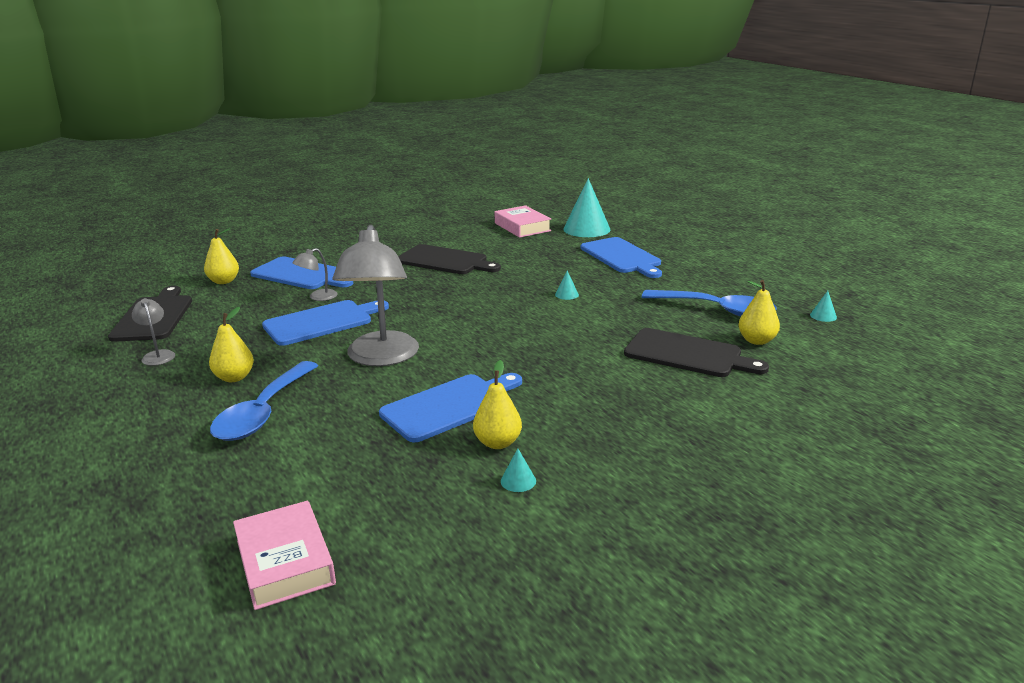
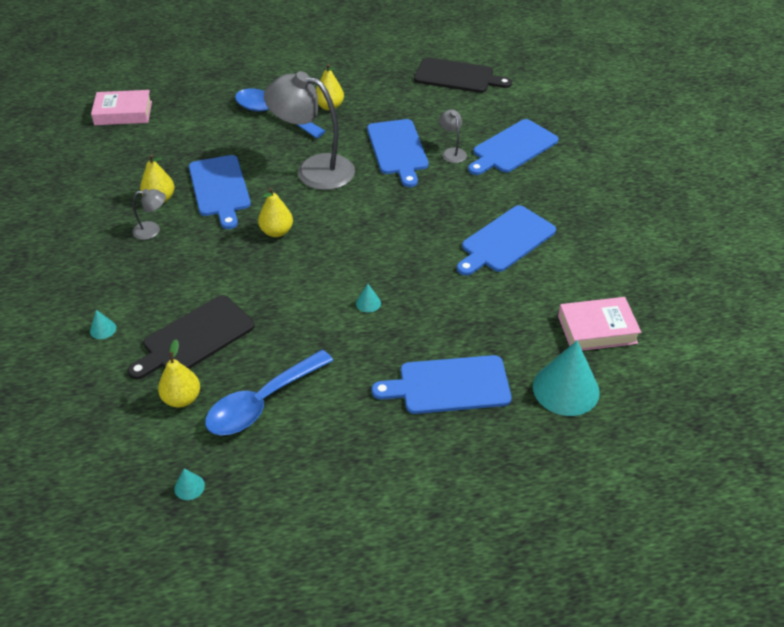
camera: 110 degrees right, 20 degrees up
(158, 355) = (387, 78): grey lamp -> grey lamp (152, 230)
(224, 281) = (517, 108): yellow pear -> yellow pear (276, 232)
(445, 261) = (505, 241): black cutting board -> blue cutting board
(518, 481) = (115, 197): turquoise cone -> turquoise cone (103, 329)

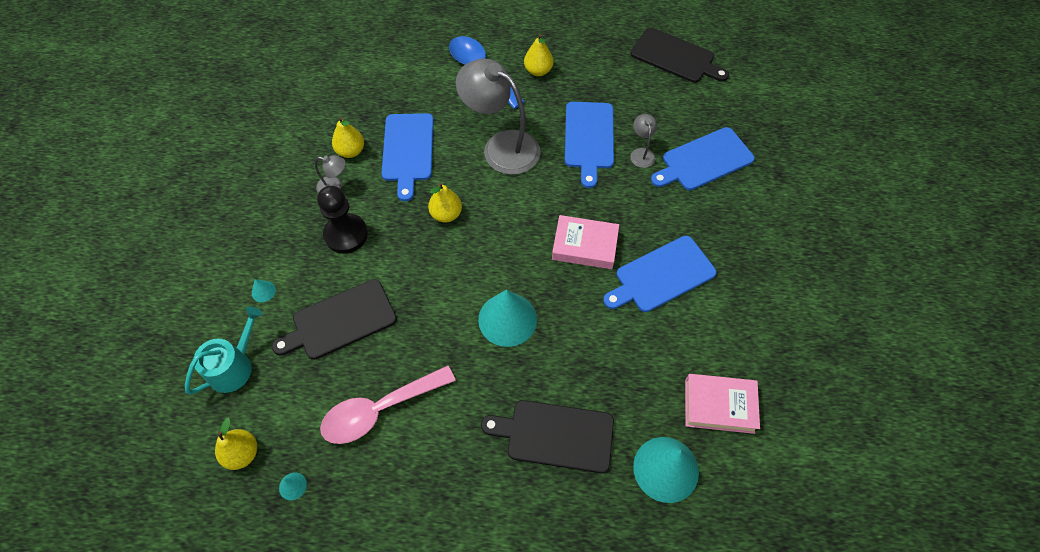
camera: 15 degrees right, 15 degrees up
(90, 399) = (234, 366): none -> turquoise watering can
(123, 113) = (344, 41): pink book -> pink book (584, 246)
(177, 266) = (346, 234): none -> black pawn
(182, 399) = (311, 387): yellow pear -> yellow pear (242, 453)
(262, 402) = (380, 410): blue spoon -> pink spoon
(368, 303) = (507, 319): turquoise cone -> turquoise cone, size x2.41
(449, 385) = (555, 435): blue cutting board -> black cutting board

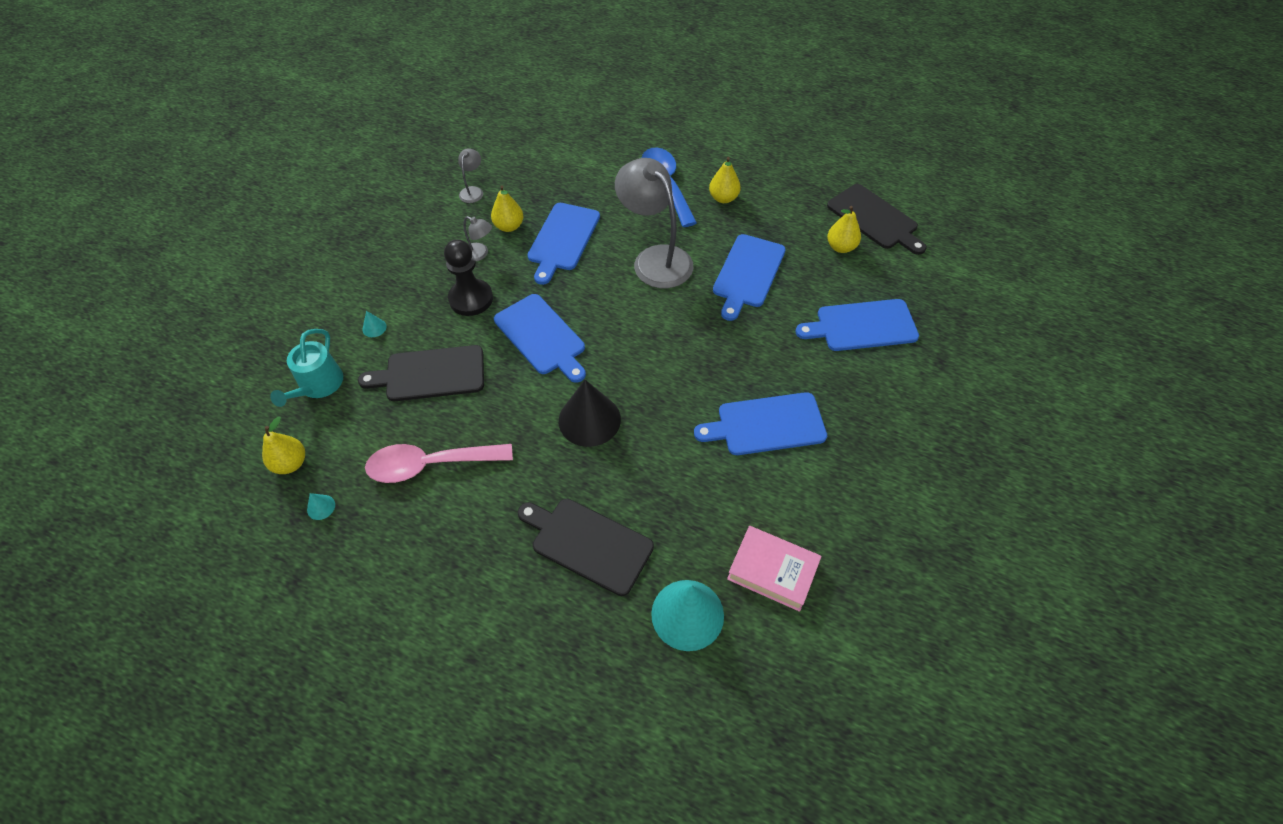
camera: 20 degrees right, 5 degrees down
(234, 366) = (318, 385): turquoise watering can -> turquoise watering can turned 135 degrees clockwise
(429, 253) = (541, 337): none -> blue cutting board
(446, 214) = (573, 306): yellow pear -> yellow pear (841, 247)
(507, 319) = (589, 420): turquoise cone -> black cone
(584, 246) = (698, 373): pink book -> none
(641, 153) = (797, 301): grey lamp -> grey lamp (473, 191)

